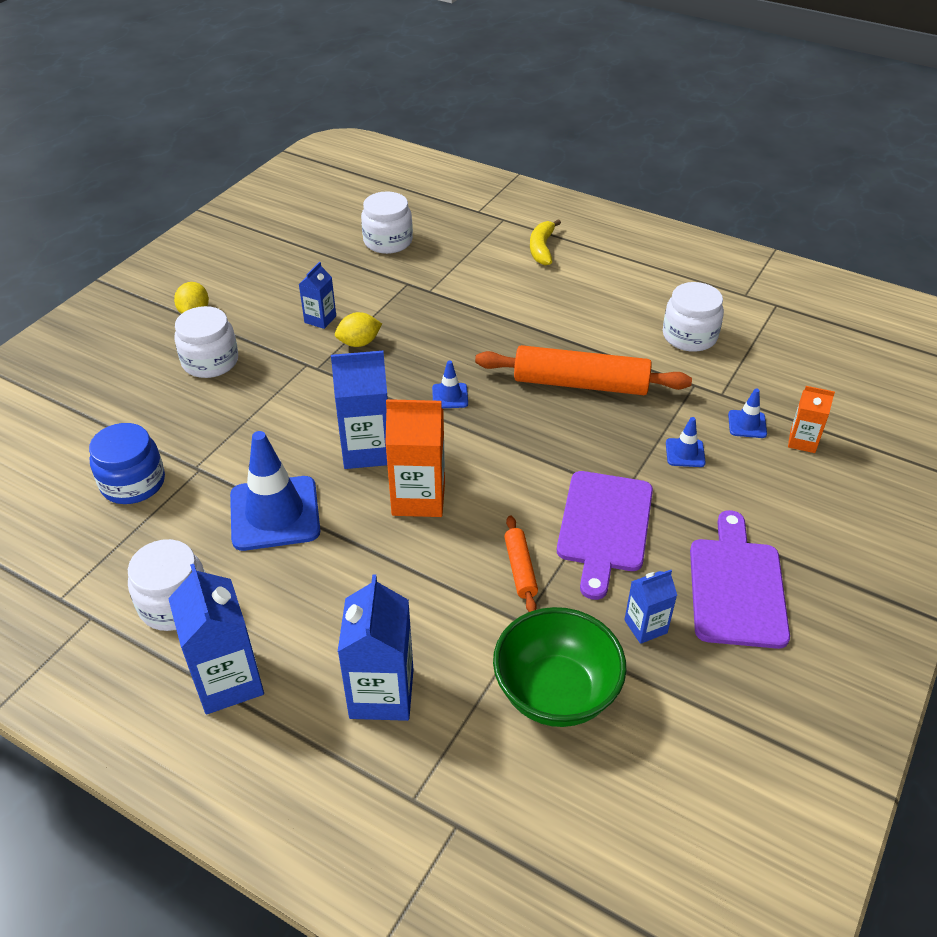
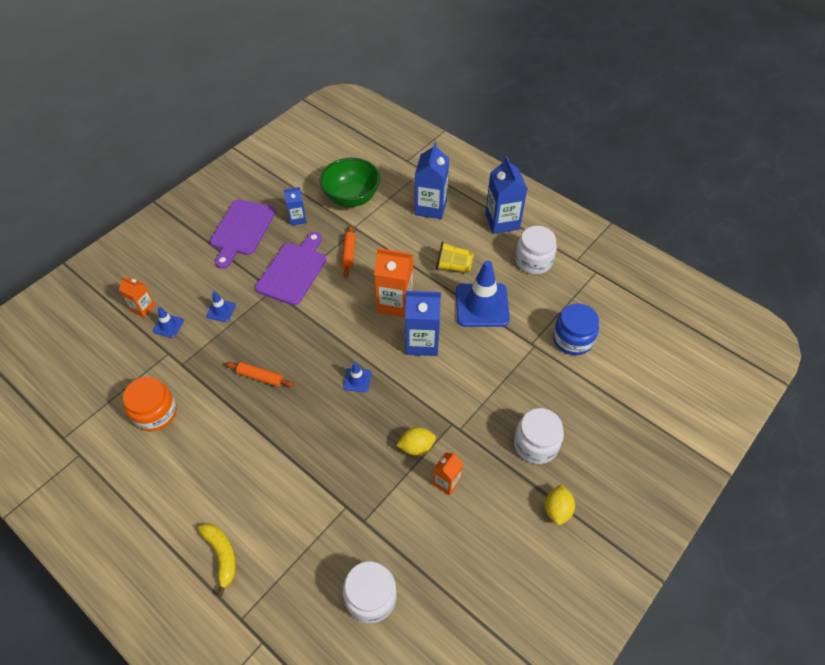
camera: 170 degrees left, 10 degrees up
(320, 319) = (446, 482): blue carton -> orange carton
(326, 572) = (453, 266): none -> yellow cup
(542, 248) = (221, 555): yellow banana -> yellow banana turned 45 degrees counterclockwise
(580, 384) = (260, 377): orange rolling pin -> orange rolling pin, size x0.48
(689, 336) = (155, 413): white jar -> orange jar

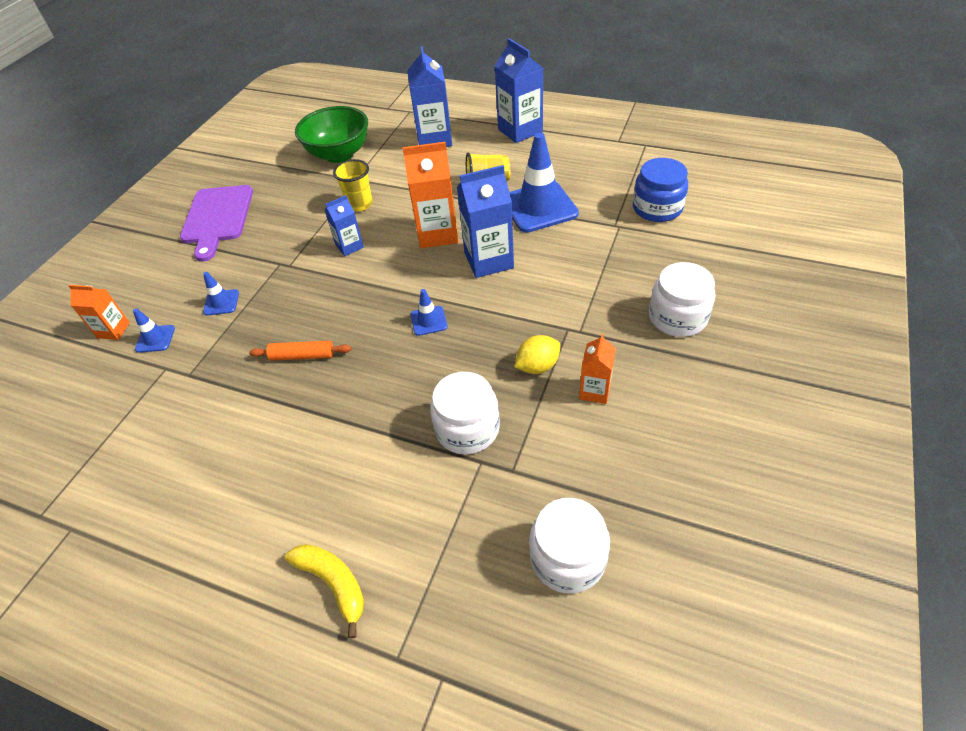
camera: 15 degrees left, 5 degrees down
(155, 413) = (170, 440): orange jar -> none
(293, 271) = (299, 238): purple cutting board -> none
(297, 218) = (282, 189): blue carton -> blue carton (349, 246)
(349, 254) = (359, 204): orange rolling pin -> yellow cup
(533, 261) = (573, 153): white jar -> white jar (467, 428)
(557, 510) = (743, 375): yellow lemon -> none

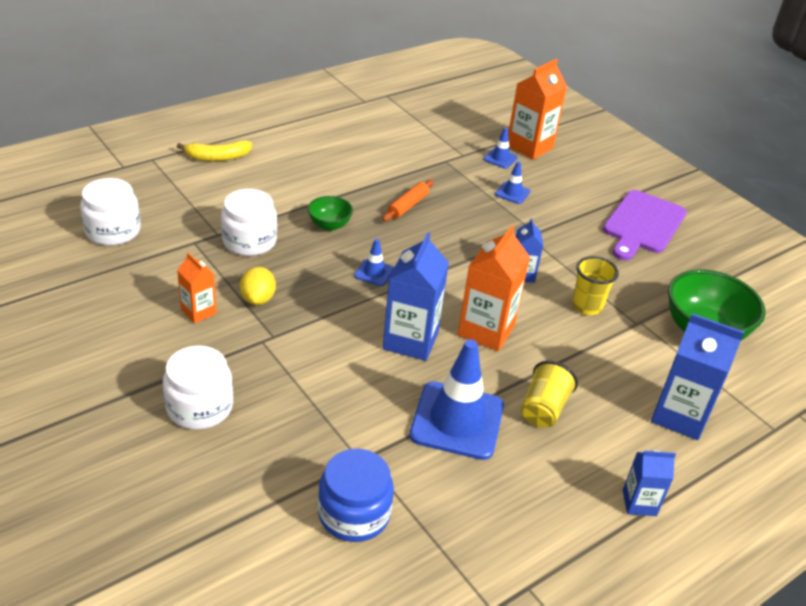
camera: 115 degrees right, 10 degrees down
(113, 330) = (529, 147): orange carton -> orange carton, size x1.77
(217, 218) = (642, 224): purple cutting board -> purple cutting board turned 90 degrees counterclockwise
(385, 389) = (329, 225): none -> green bowl
(520, 130) = (639, 503): blue carton -> blue carton, size x0.57

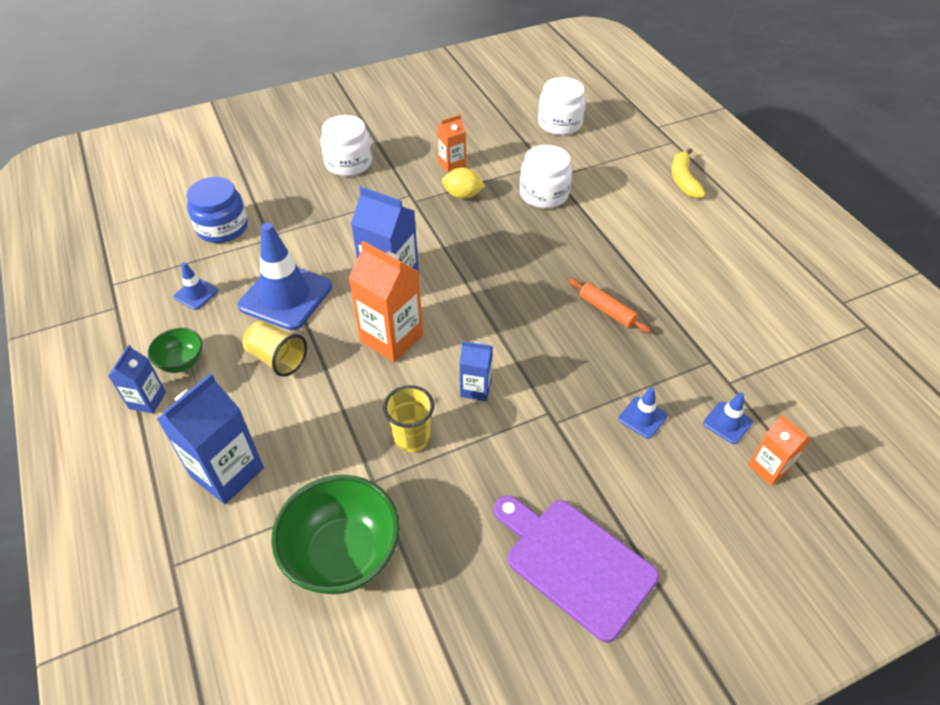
camera: 105 degrees right, 10 degrees up
(329, 225) = (569, 246): green bowl -> green bowl (182, 362)
(374, 273) = (491, 269): blue traffic cone -> blue traffic cone (196, 294)
(529, 147) = (768, 467): orange carton -> orange carton, size x0.57

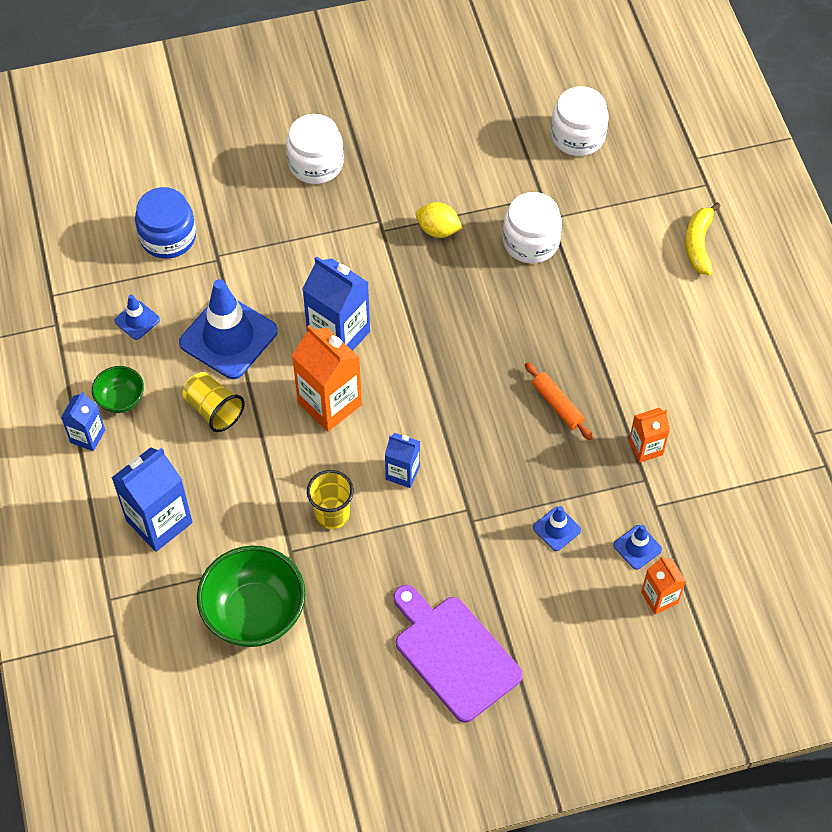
camera: 10 degrees right, 10 degrees up
(452, 164) = (434, 182): orange carton -> orange carton (645, 448)

